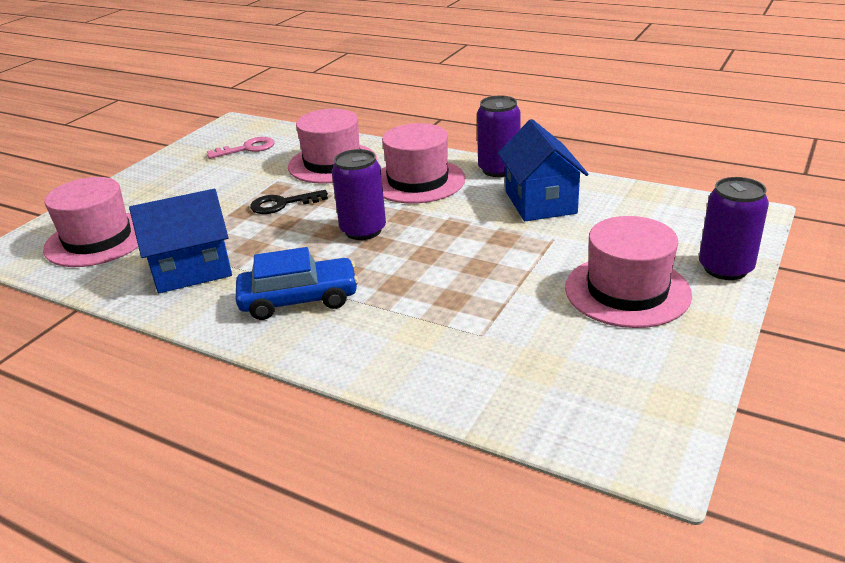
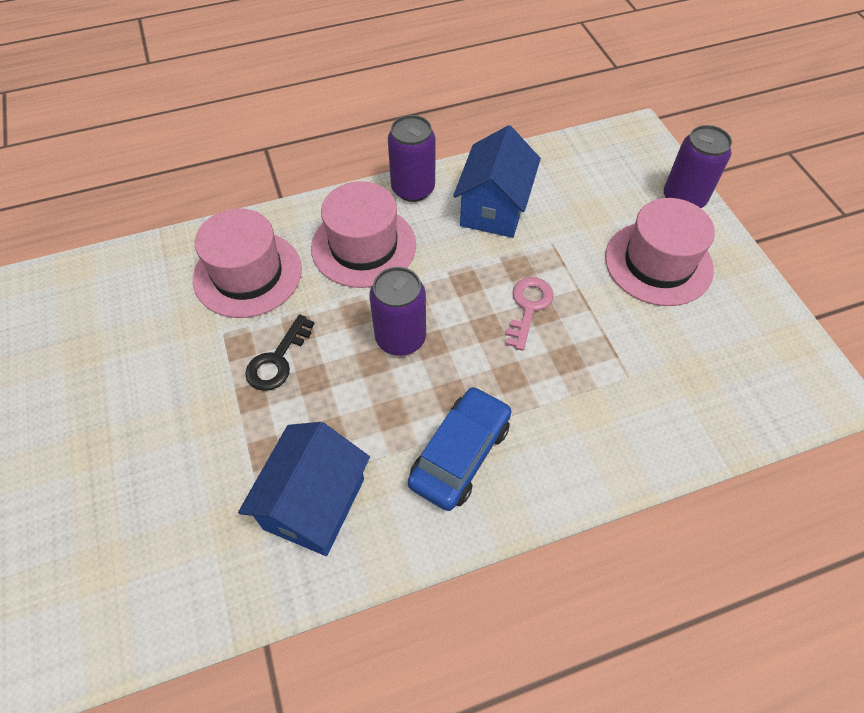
camera: 50 degrees left, 25 degrees up
(98, 239) = (144, 553): pink hat -> none
(247, 148) = (116, 311): pink key -> pink key (528, 307)
(540, 202) = (494, 208): blue house -> blue house turned 75 degrees clockwise

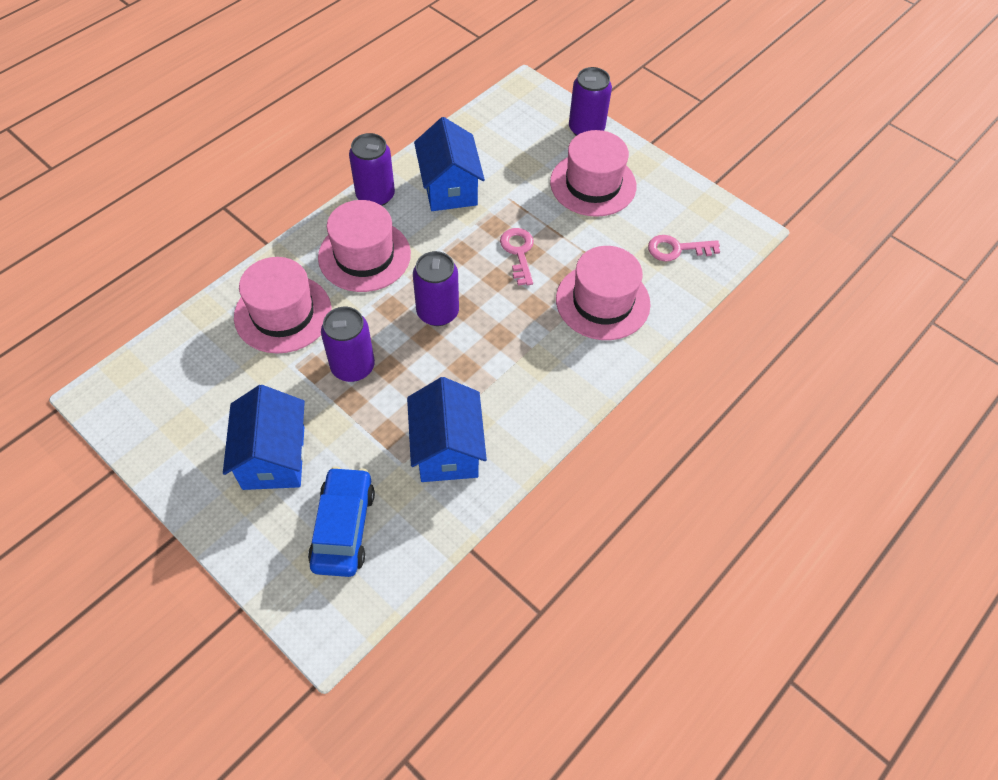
camera: 30 degrees left, 0 degrees up
(138, 423) = (273, 457): none -> blue house
(277, 360) = (353, 366): black key -> purple can
(460, 454) = (529, 372): blue car -> blue car (343, 527)
(595, 406) = (602, 301): none -> pink hat
(723, 380) = (676, 249): none -> pink key

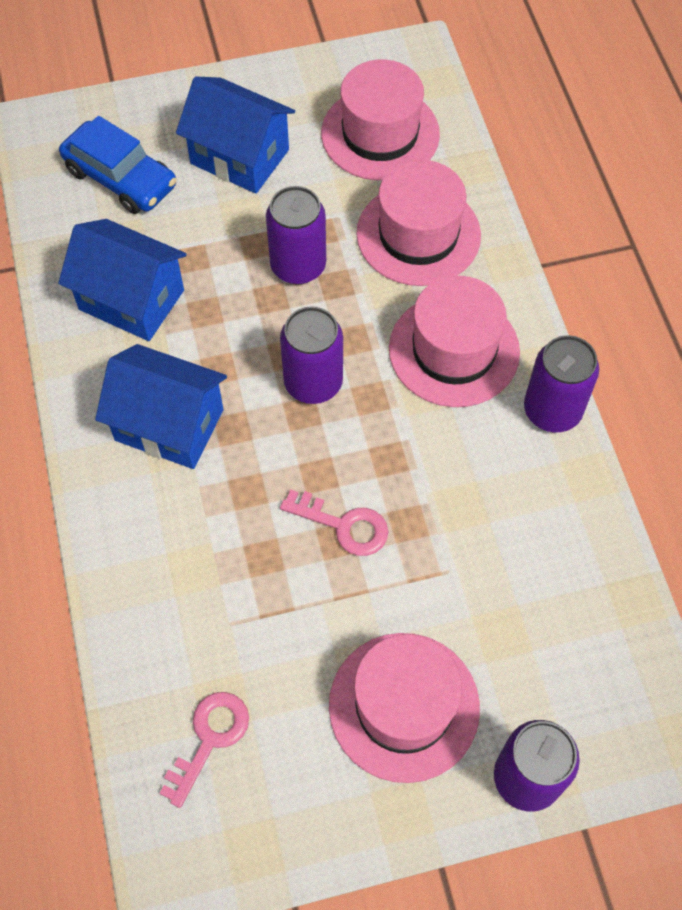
camera: 125 degrees right, 5 degrees up
(449, 188) = (513, 506): blue house -> blue house (169, 425)
(602, 301) = (196, 577): pink hat -> pink hat (380, 134)

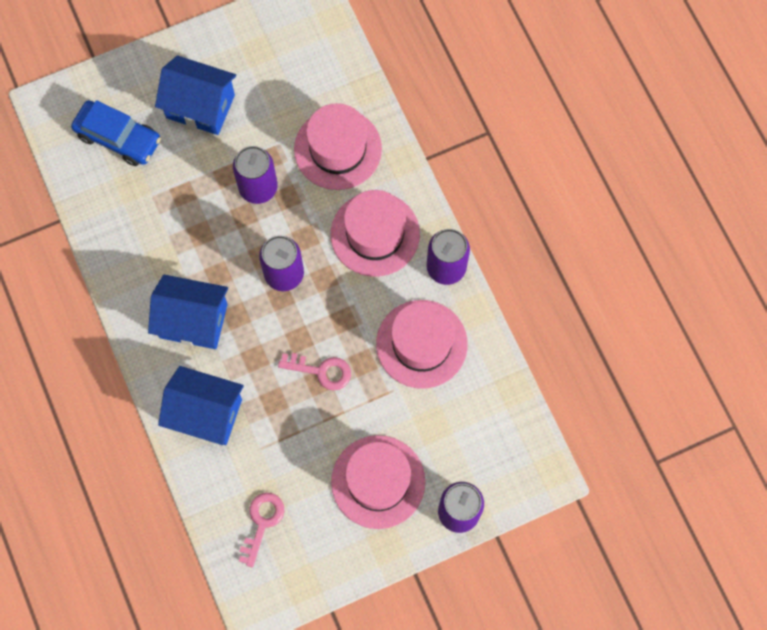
camera: 10 degrees left, 10 degrees up
(131, 300) = (147, 233): blue house -> blue house (206, 413)
(380, 134) = (298, 71): pink hat -> pink hat (421, 344)

